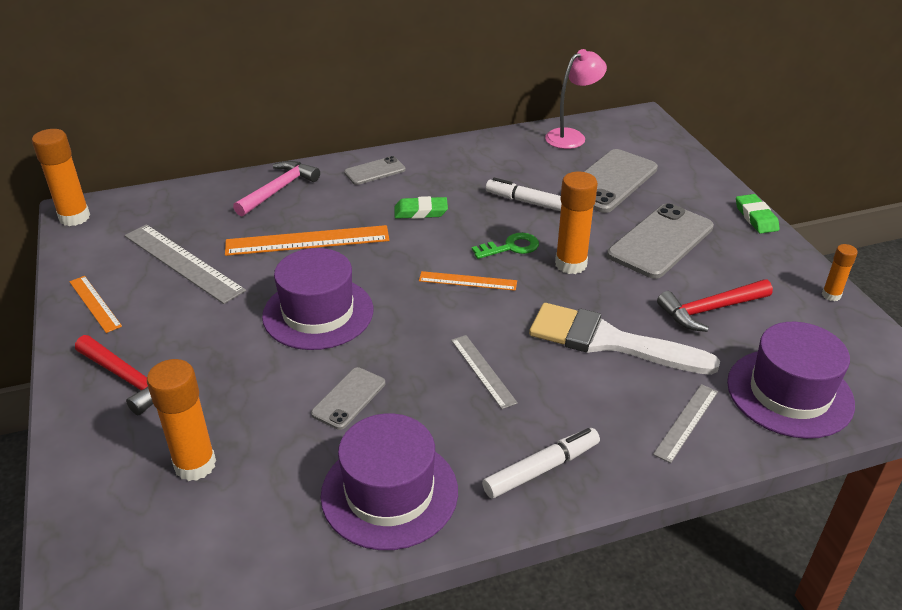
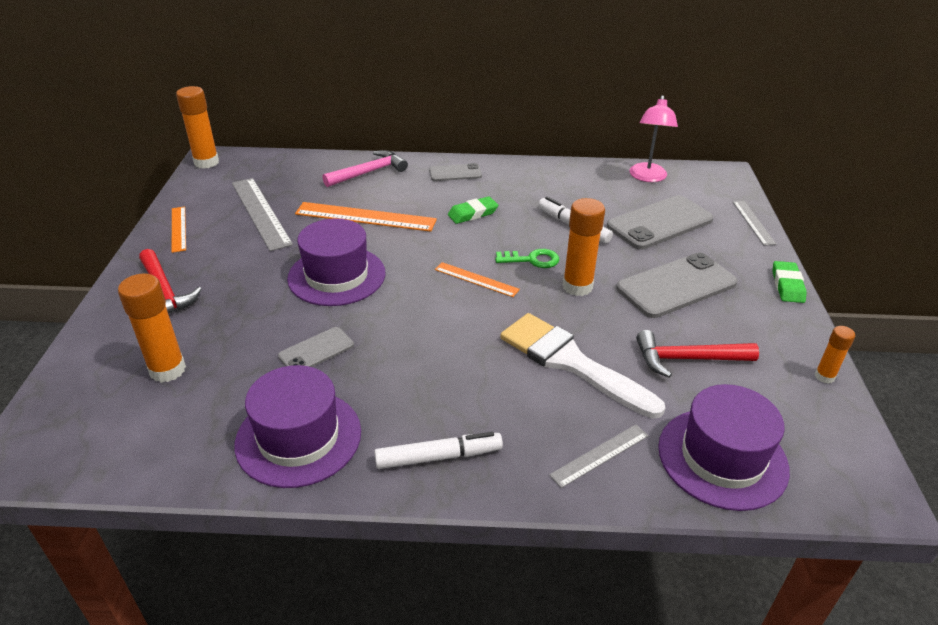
camera: 20 degrees right, 0 degrees up
(421, 212) = (472, 213): green eraser -> green eraser turned 45 degrees counterclockwise
(483, 370) = (441, 358): grey ruler -> grey ruler (753, 222)
(571, 136) = (647, 177): pink lamp -> pink lamp turned 120 degrees clockwise

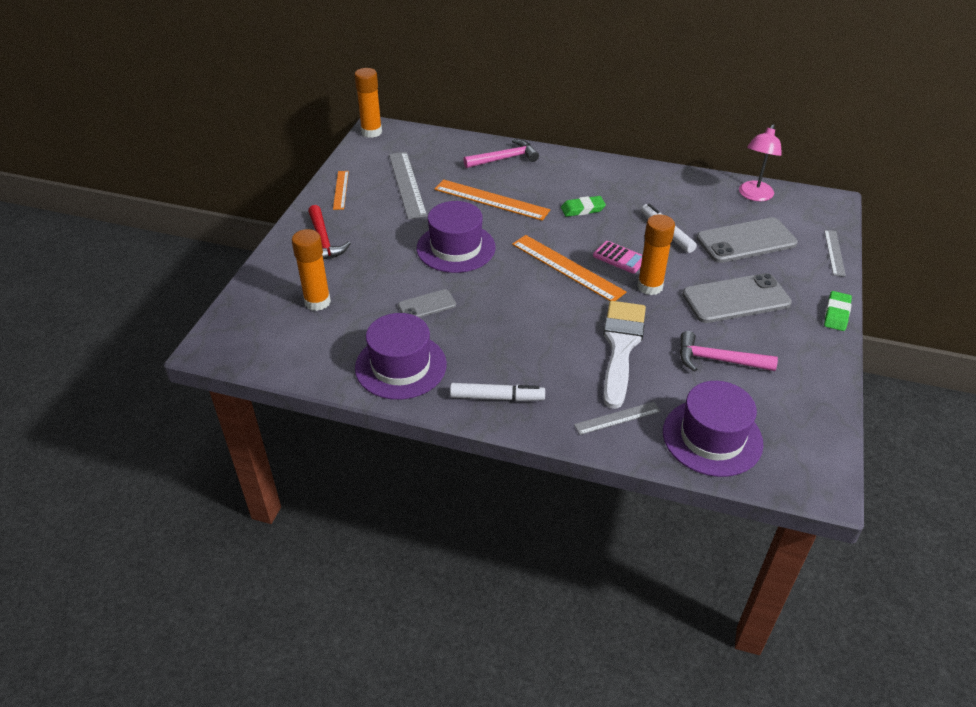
camera: 15 degrees right, 5 degrees up
(455, 173) = (579, 169): grey phone -> none
(476, 279) = (567, 267): orange ruler -> orange ruler, size x1.76
(532, 260) = (619, 258): green key -> pink calculator
(571, 362) = (621, 347): white brush -> white brush turned 45 degrees clockwise
(687, 359) = (718, 360): red hammer -> pink hammer
(824, 376) = (828, 393): orange glue stick -> none

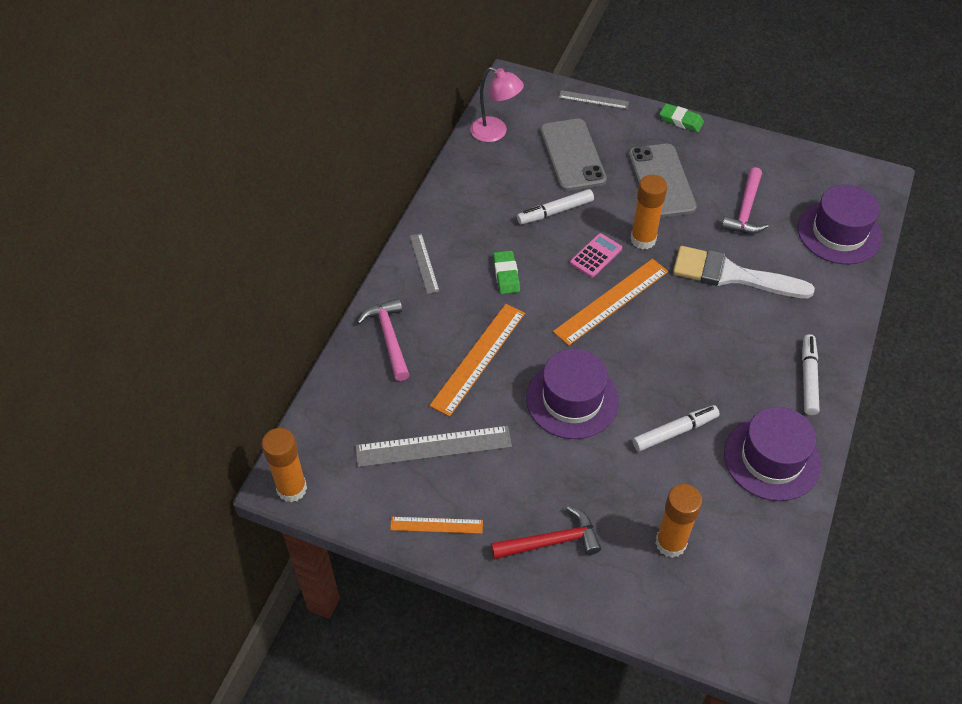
camera: 85 degrees left, 10 degrees up
(427, 305) = (674, 432): grey phone -> white marker
(617, 418) = (824, 291): grey ruler -> grey ruler (424, 263)

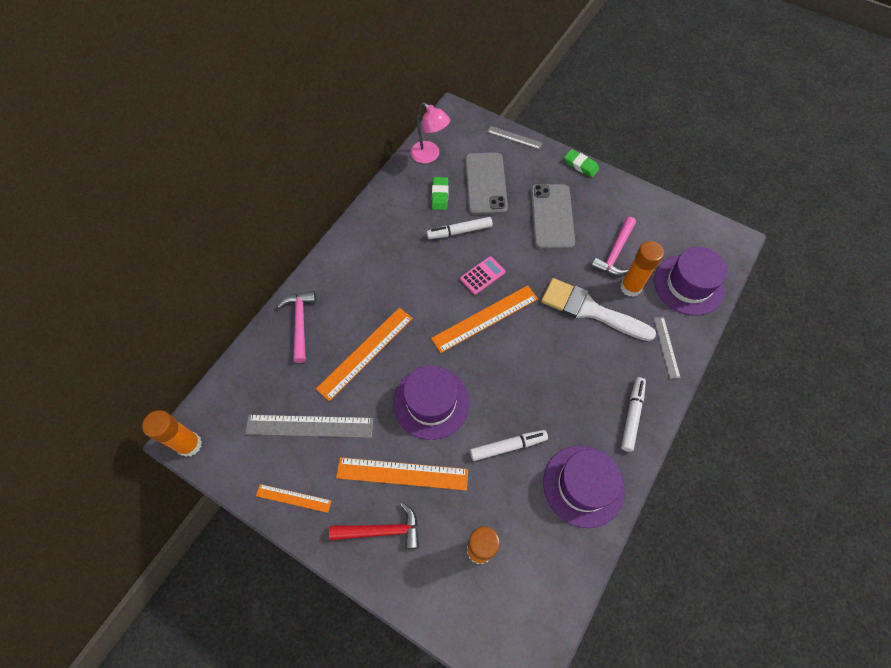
camera: 10 degrees right, 10 degrees up
(424, 263) = (344, 261): grey ruler -> grey ruler (666, 347)
(506, 275) = (406, 281): green eraser -> green eraser (440, 195)
(559, 479) = (402, 474): none -> orange ruler
(643, 239) = (524, 267): orange glue stick -> orange glue stick (630, 287)

